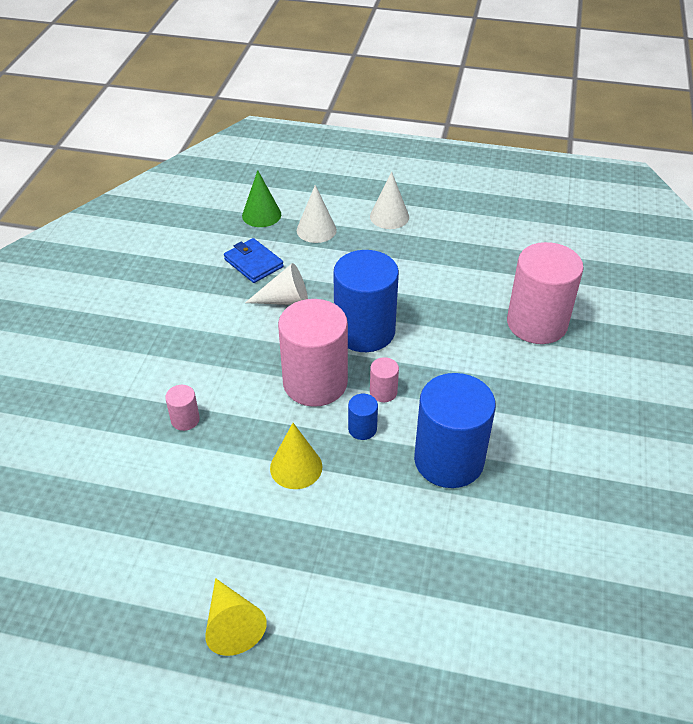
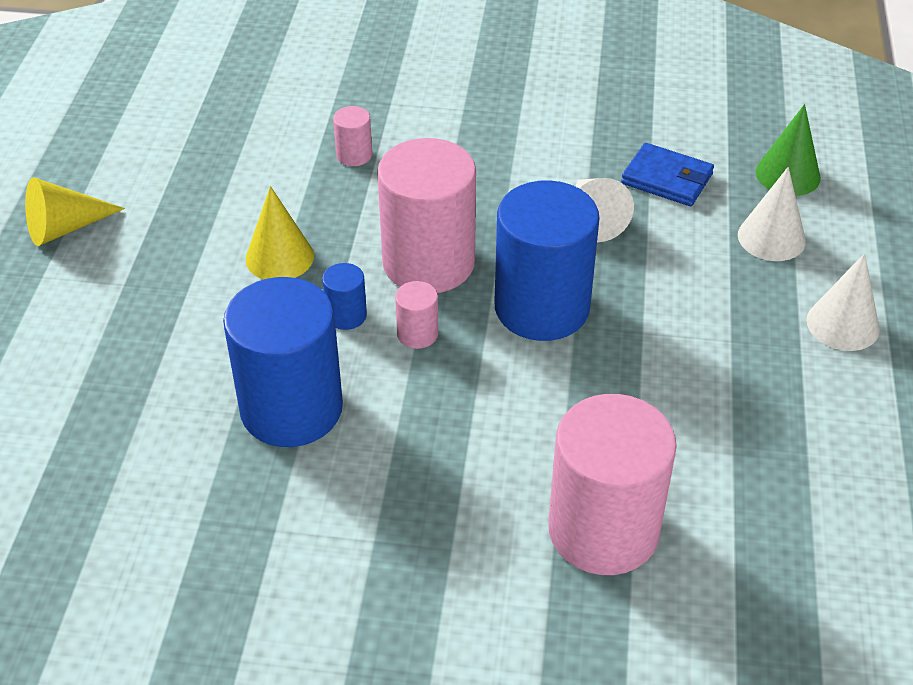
camera: 85 degrees right, 0 degrees up
(253, 263) = (667, 179): blue wallet -> blue wallet turned 75 degrees clockwise

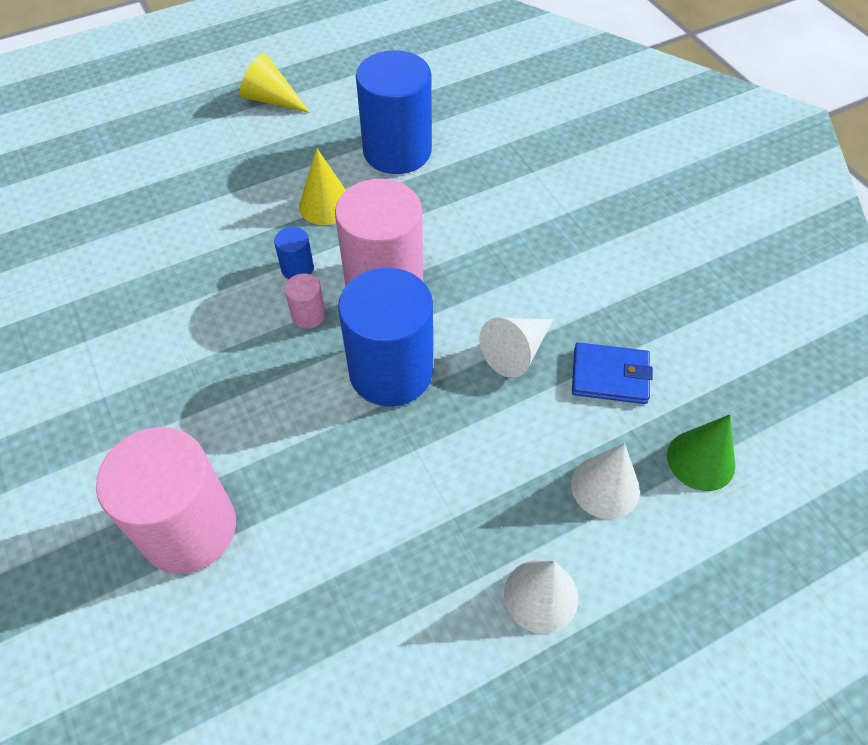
camera: 55 degrees right, 10 degrees up
(291, 409) = (192, 289): blue cylinder -> blue cylinder (397, 151)
(354, 155) = (459, 184): pink cylinder -> none
(667, 179) = (610, 376): blue wallet -> blue wallet turned 75 degrees counterclockwise

